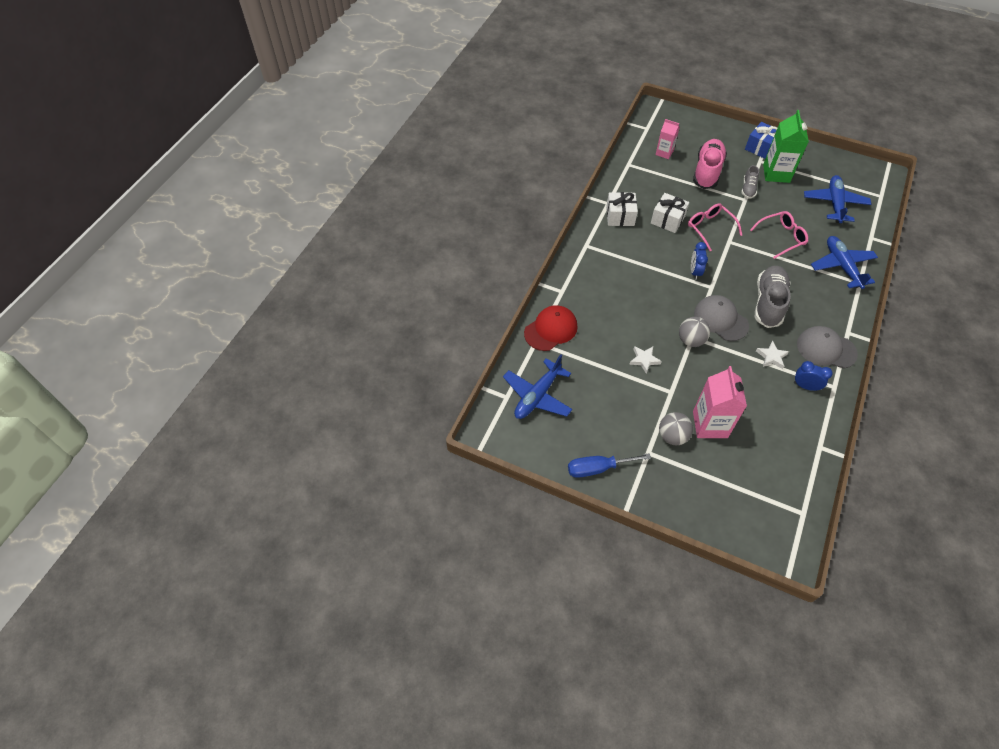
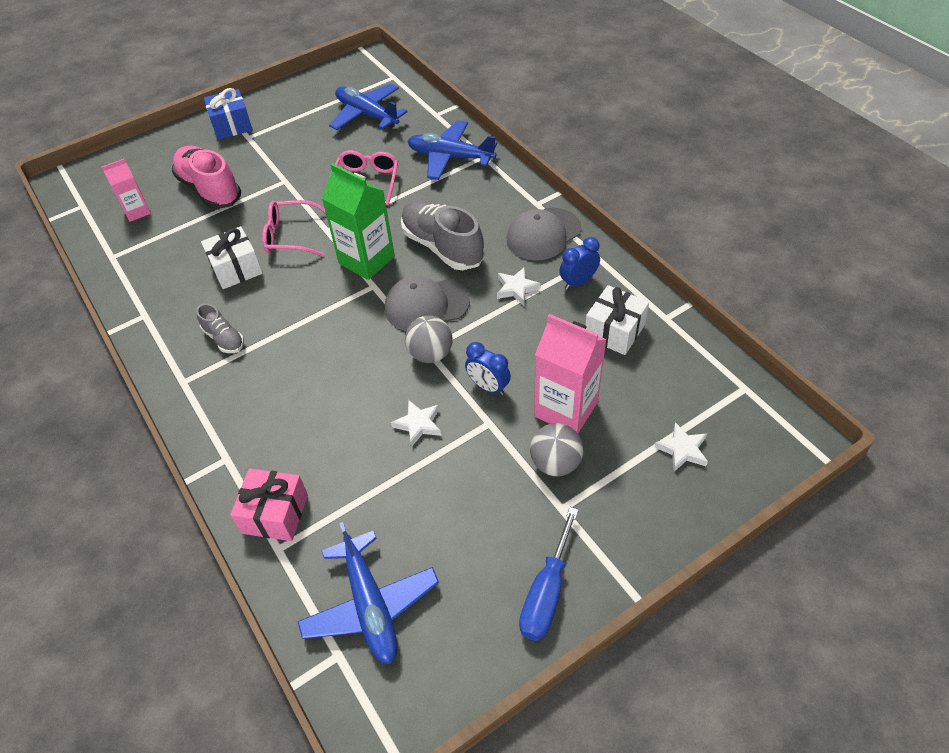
camera: 55 degrees left, 5 degrees down
(551, 329) = (275, 514): red cap -> pink gift
(620, 216) = (178, 315): white gift -> white gift (614, 331)
(695, 272) = (337, 288): blue clock -> blue clock (488, 386)
(731, 496) = (682, 450): none -> white star
(748, 189) = (273, 169): grey shoe -> grey shoe (224, 339)
(776, 173) = (279, 134): green carton -> green carton (366, 260)

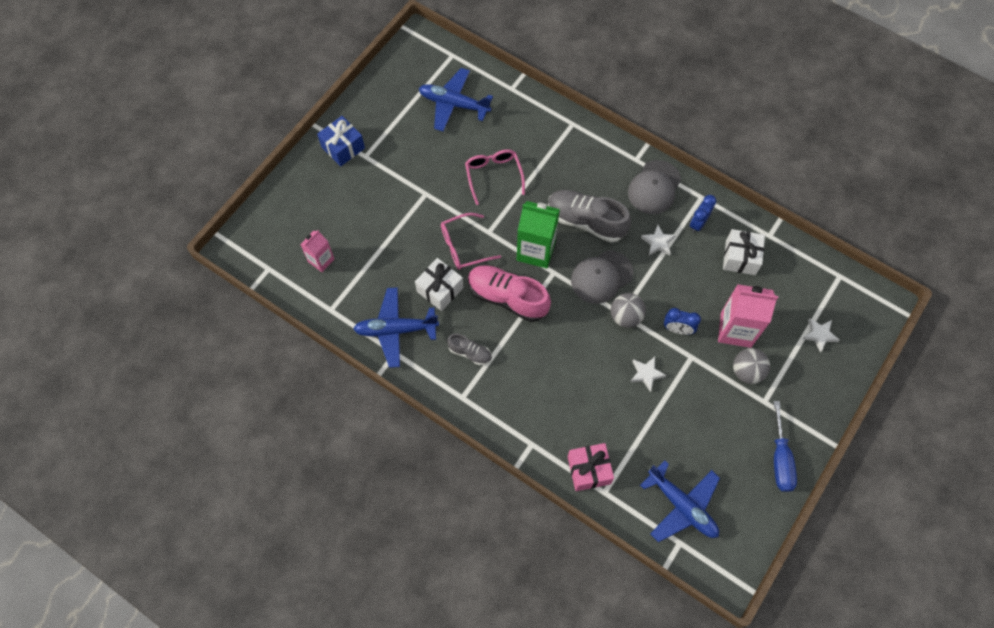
camera: 25 degrees left, 15 degrees up
(210, 189) = (369, 220): pink shoe -> pink shoe (507, 298)
(450, 157) = (547, 131): blue plane -> blue plane (396, 330)

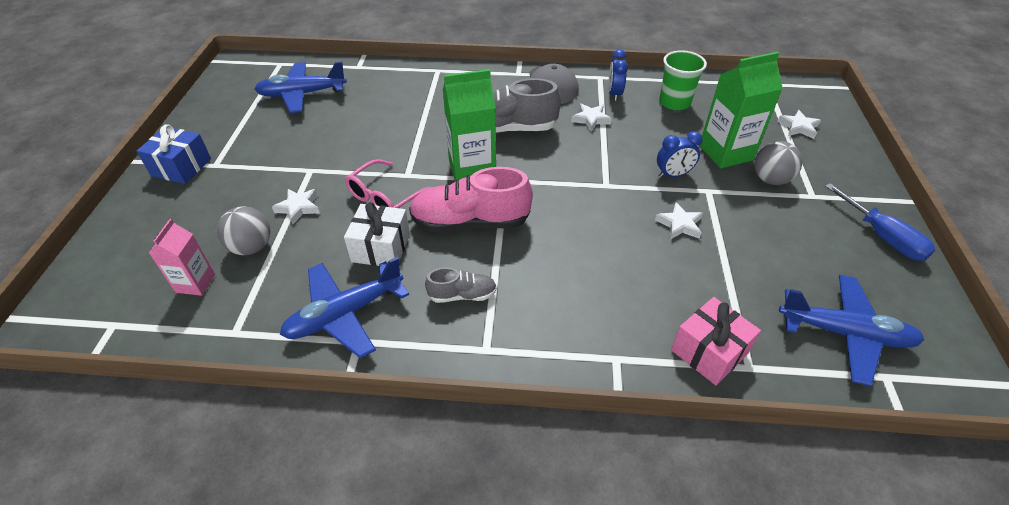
camera: 30 degrees left, 20 degrees down
(404, 227) = (298, 207): none -> white star
(493, 175) = (381, 130): pink glasses -> none
(601, 277) = (559, 164): grey cap -> none
(626, 316) = (613, 186): grey ball -> grey ball (251, 247)
(735, 330) = (725, 153): pink carton -> green carton
(740, 257) = (674, 102): white gift -> green cup

